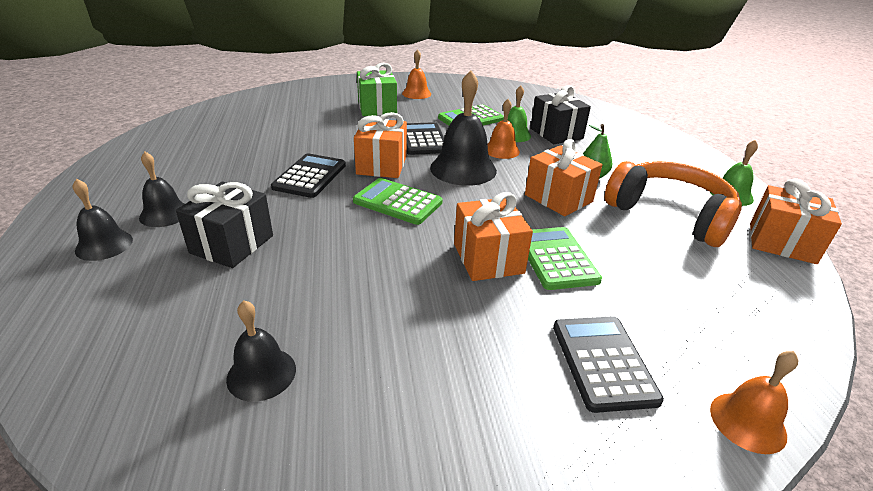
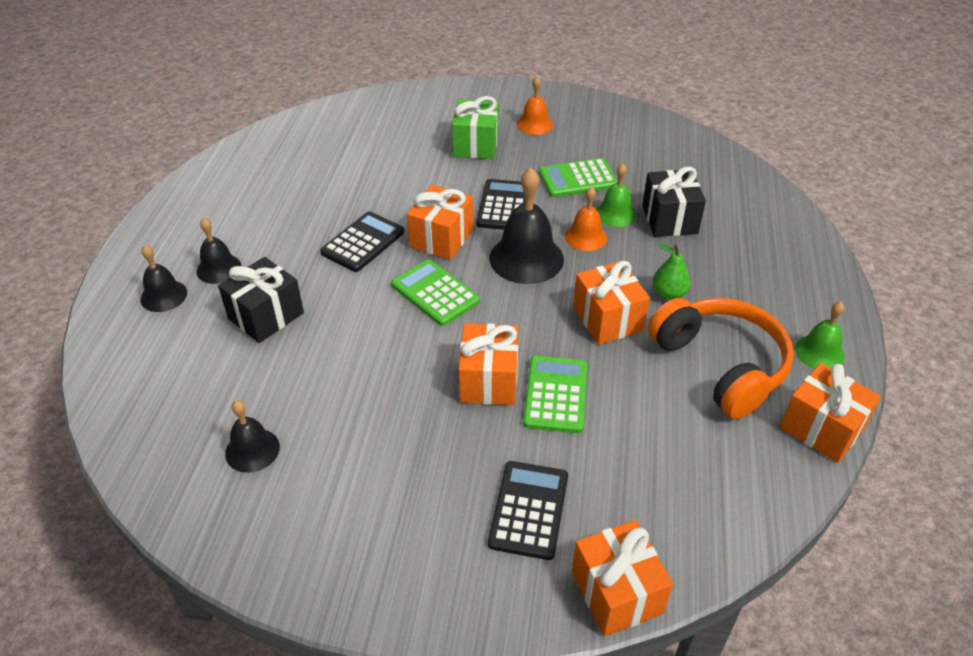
camera: 20 degrees right, 10 degrees up
(747, 422) = (616, 592): orange bell -> orange gift

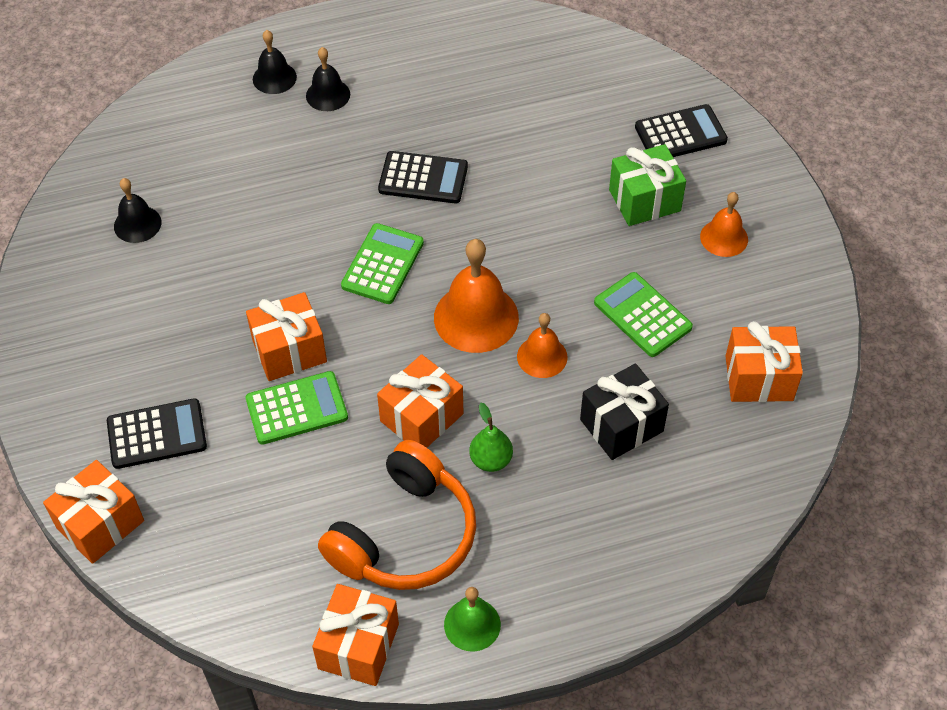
camera: 65 degrees right, 10 degrees up
(266, 316) = (287, 157): black gift -> none
(441, 238) = (465, 236): orange gift -> orange gift (759, 378)
(504, 206) = (550, 267): black calculator -> black calculator (680, 134)
(526, 258) = (476, 317): black bell -> orange bell
(615, 213) = (600, 371): green bell -> none

